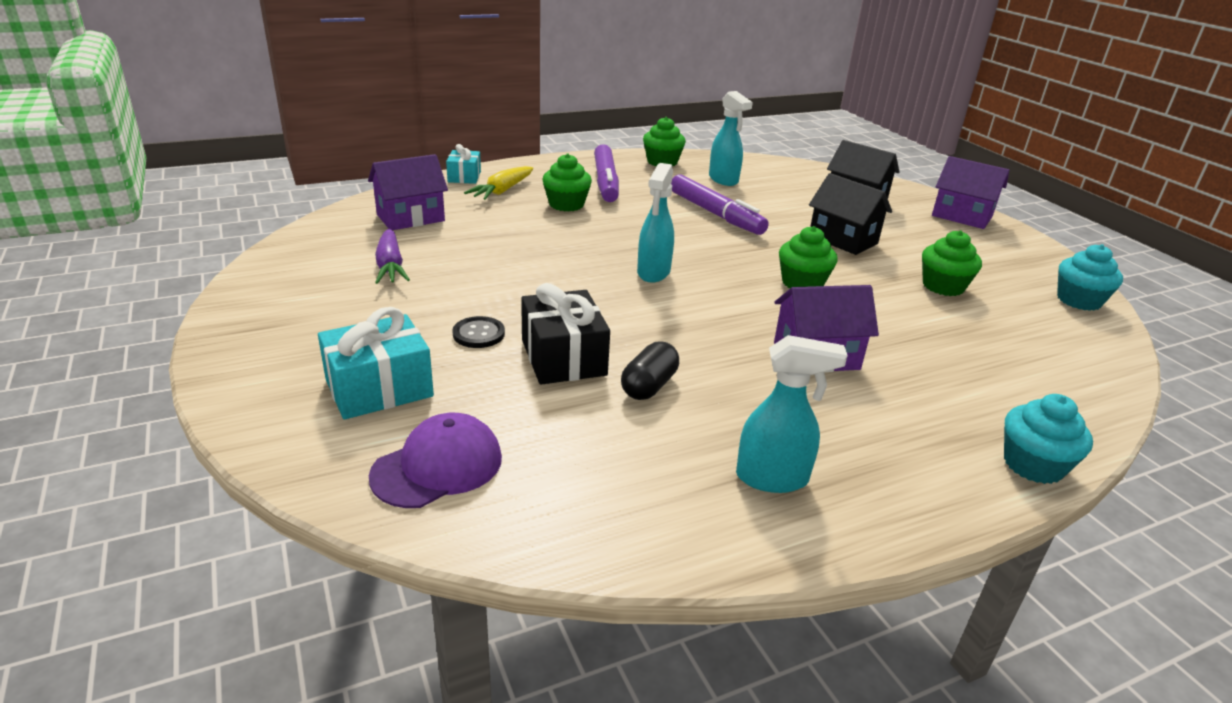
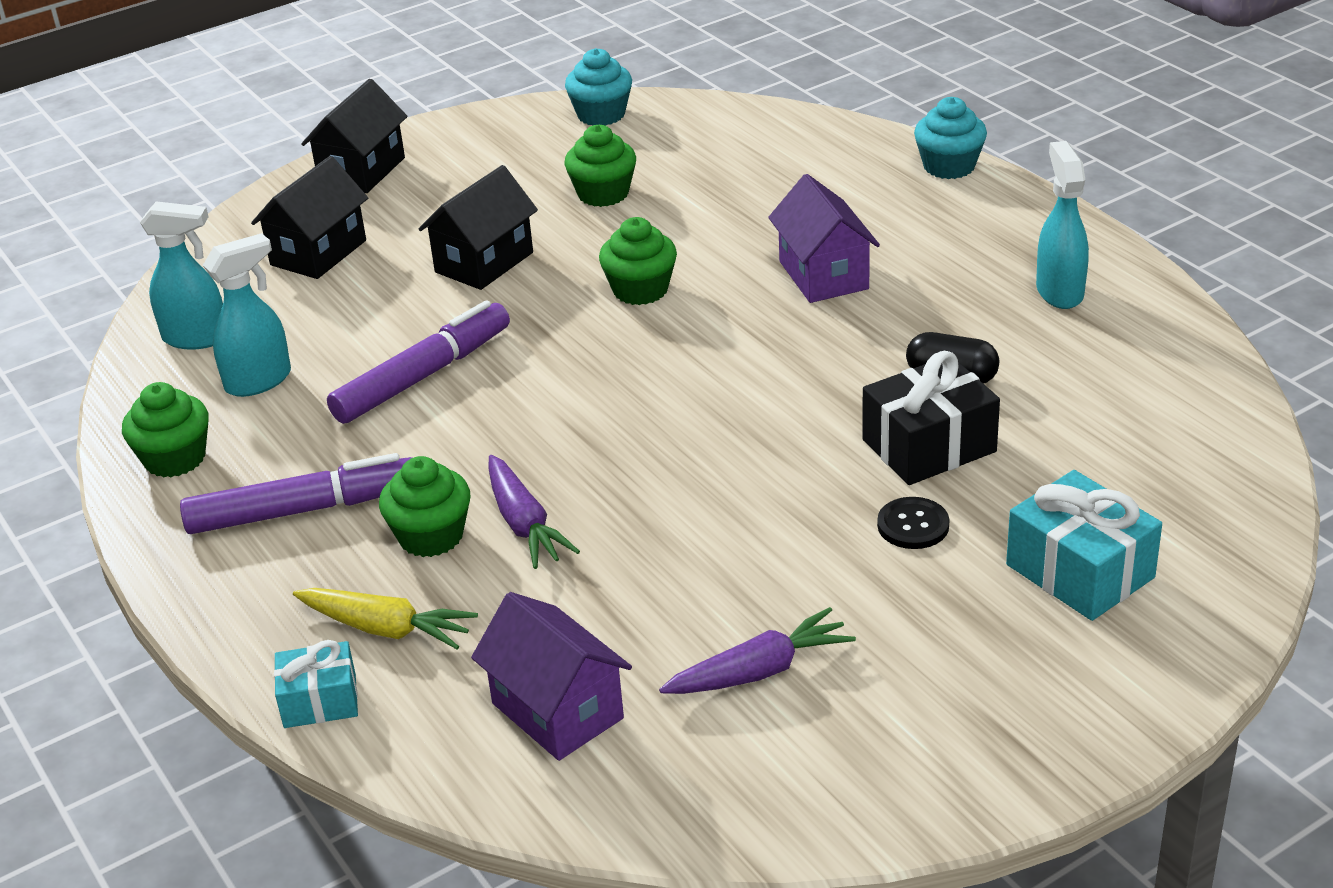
camera: 95 degrees left, 5 degrees up
(438, 466) = (1181, 486): purple cap -> none
(562, 225) = (524, 524): none -> purple carrot
(653, 273) = (664, 409): turquoise spray bottle -> turquoise spray bottle (196, 338)
(961, 216) = (362, 171): purple house -> black house

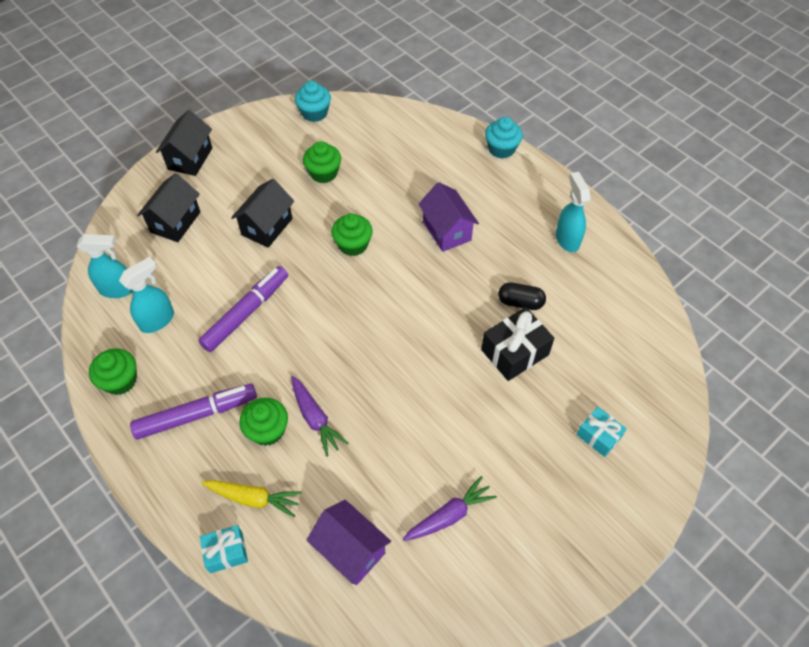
camera: 10 degrees left, 20 degrees up
(913, 525) = (513, 409): black button -> none
(1080, 571) = (598, 436): turquoise gift -> turquoise gift, size x0.62

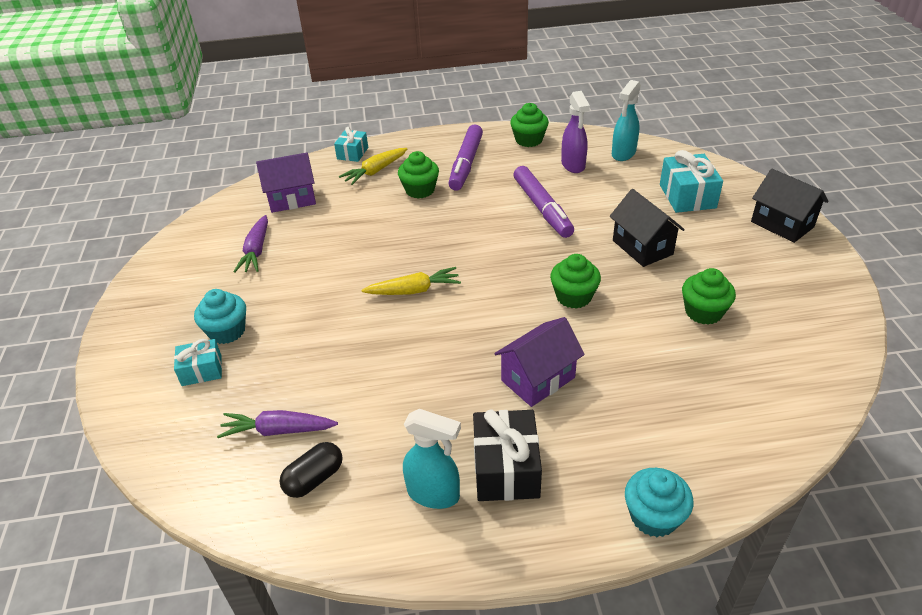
camera: 125 degrees right, 15 degrees down
(158, 320) = (573, 165): turquoise spray bottle -> purple spray bottle
(175, 222) = (687, 196): black house -> turquoise gift
(314, 113) = (830, 342): turquoise cupcake -> turquoise cupcake (227, 331)
(315, 419) = (405, 214): purple carrot -> purple carrot (278, 430)
(413, 347) = (414, 290): none -> yellow carrot
(447, 231) = (538, 379): purple house -> purple house turned 45 degrees counterclockwise
(514, 352) = (339, 357): black gift -> black gift (506, 468)
(520, 302) = (388, 393): black capsule -> black capsule (314, 479)

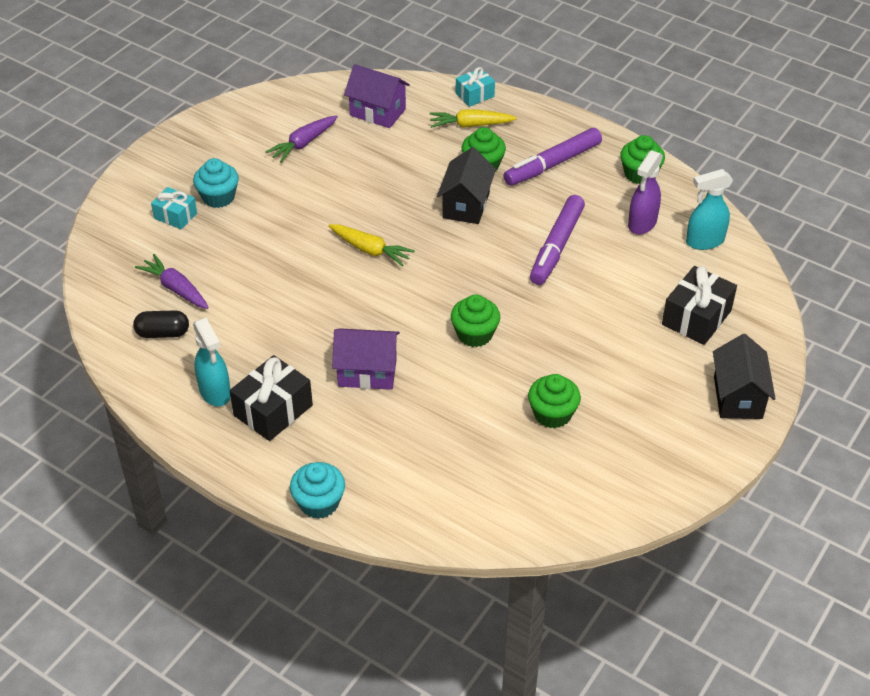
camera: 40 degrees right, 5 degrees up
(642, 247) = (586, 334): black house -> black house (466, 205)
(687, 196) = (696, 317): turquoise gift -> black gift

